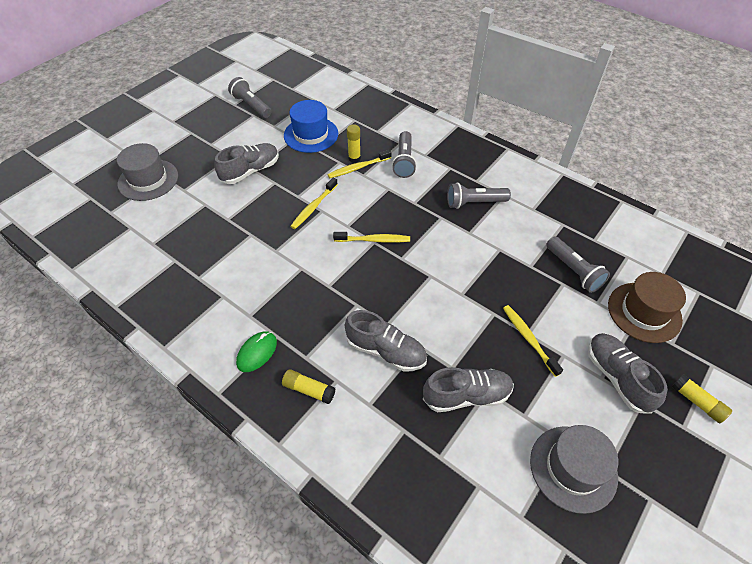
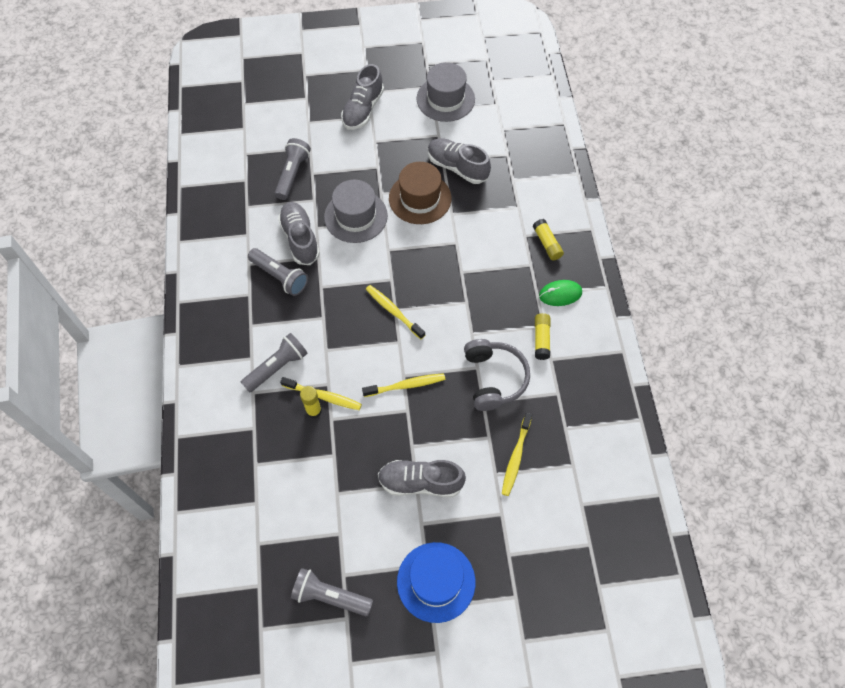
camera: 135 degrees left, 10 degrees up
(148, 180) = (526, 562): grey hat -> grey hat (355, 216)
(251, 105) = (330, 596): grey flashlight -> grey flashlight turned 105 degrees clockwise
(256, 253) = (494, 378): none -> grey headphones
(311, 134) = (318, 483): blue hat -> blue hat (436, 582)
(386, 351) = (475, 227): grey shoe -> grey shoe (300, 239)
(528, 339) = (381, 164): yellow toothbrush -> yellow toothbrush (516, 457)
(644, 312) = (293, 121): brown hat -> brown hat (420, 198)
(697, 402) = (341, 70): yellow glue stick -> yellow glue stick (541, 339)

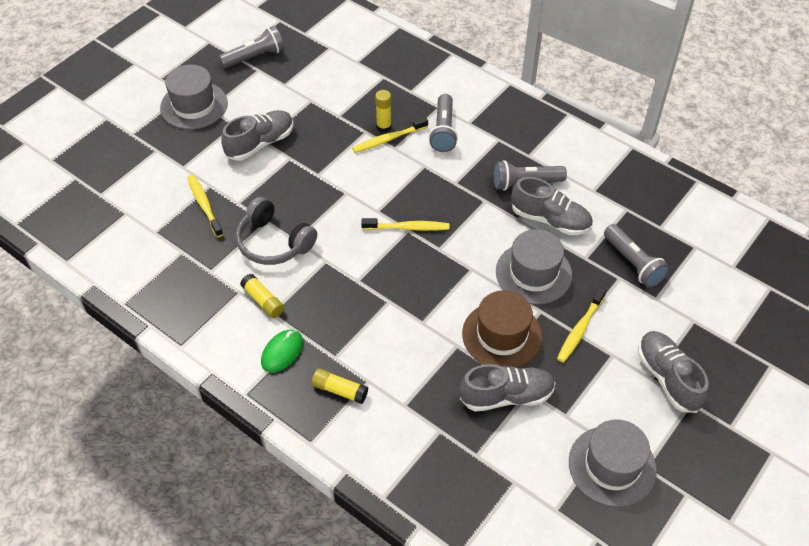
camera: 135 degrees right, 10 degrees down
(406, 385) = (337, 188): yellow toothbrush -> yellow toothbrush (580, 329)
(436, 582) = (194, 105): blue hat -> grey hat

